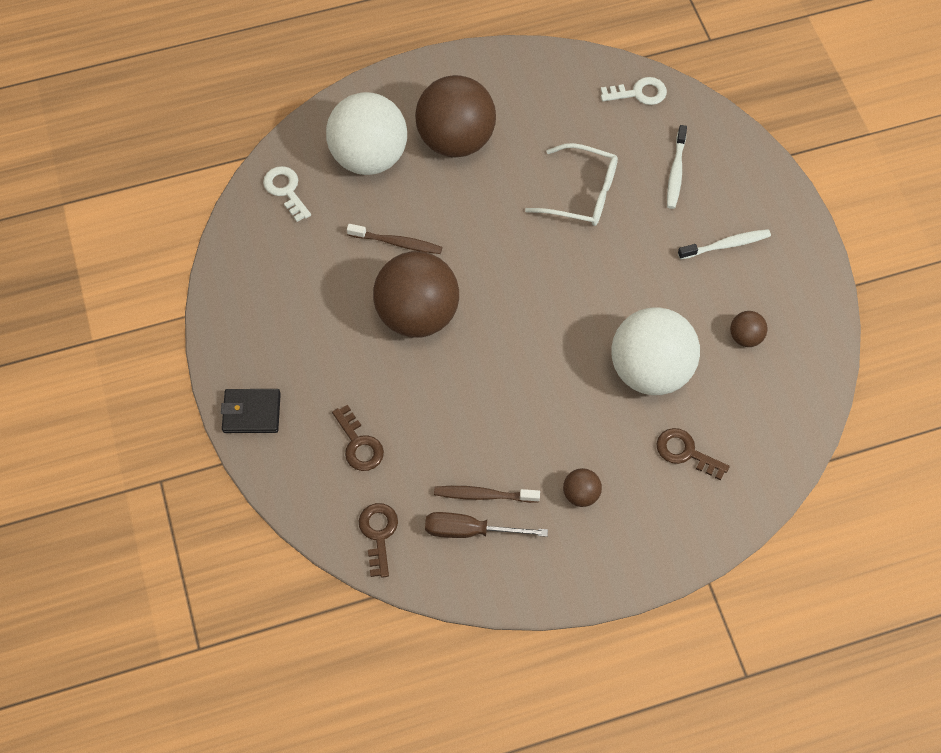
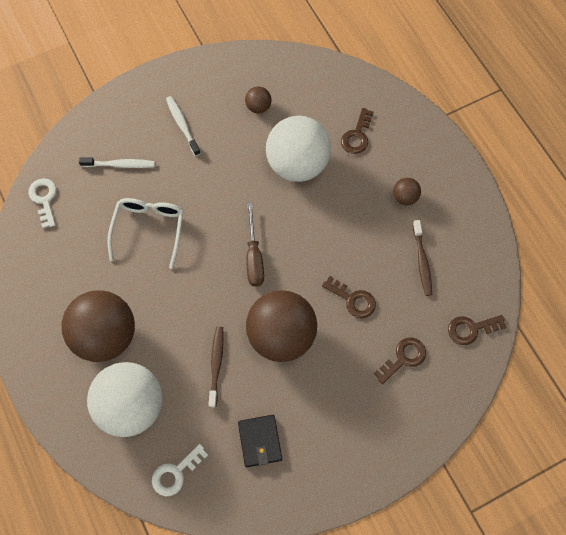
camera: 100 degrees left, 5 degrees up
(251, 413) = (396, 449): black wallet -> black wallet (260, 441)
(447, 402) = (353, 300): none -> brown key
(470, 531) = (451, 266): brown screwdriver -> brown screwdriver (254, 257)

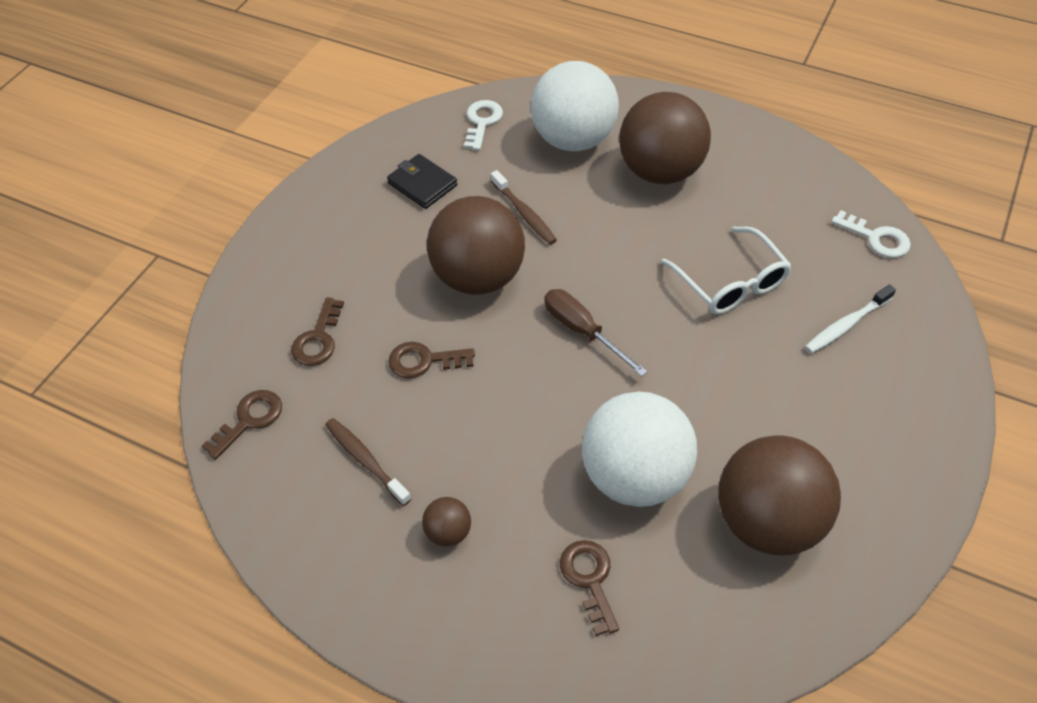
camera: 145 degrees right, 15 degrees down
(182, 125) = (834, 422): white toothbrush -> none
(258, 107) = (768, 521): brown ball -> brown ball, size x2.35

